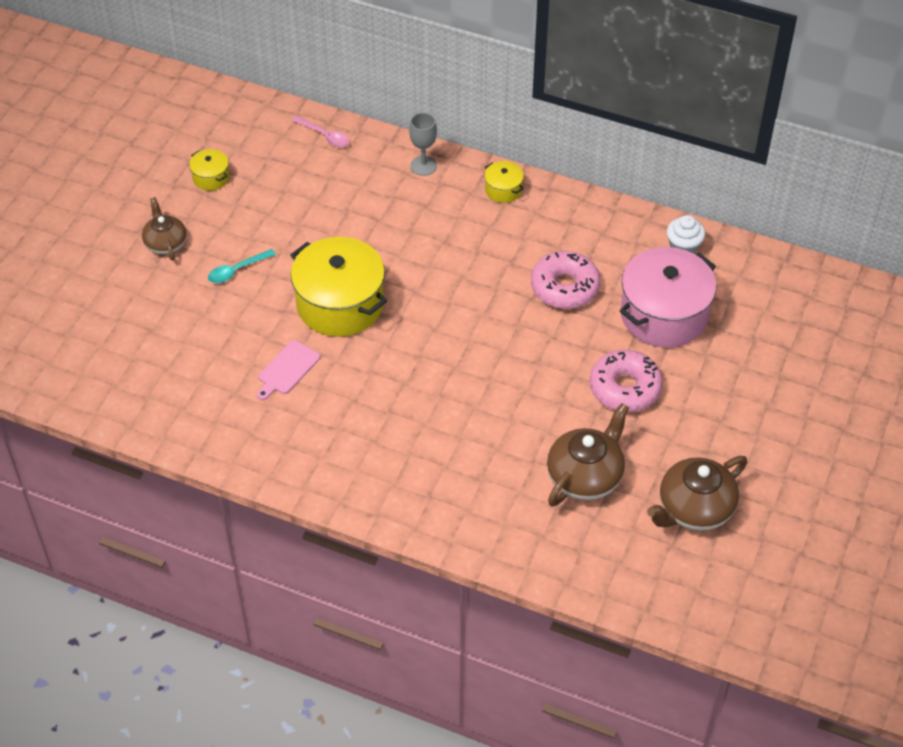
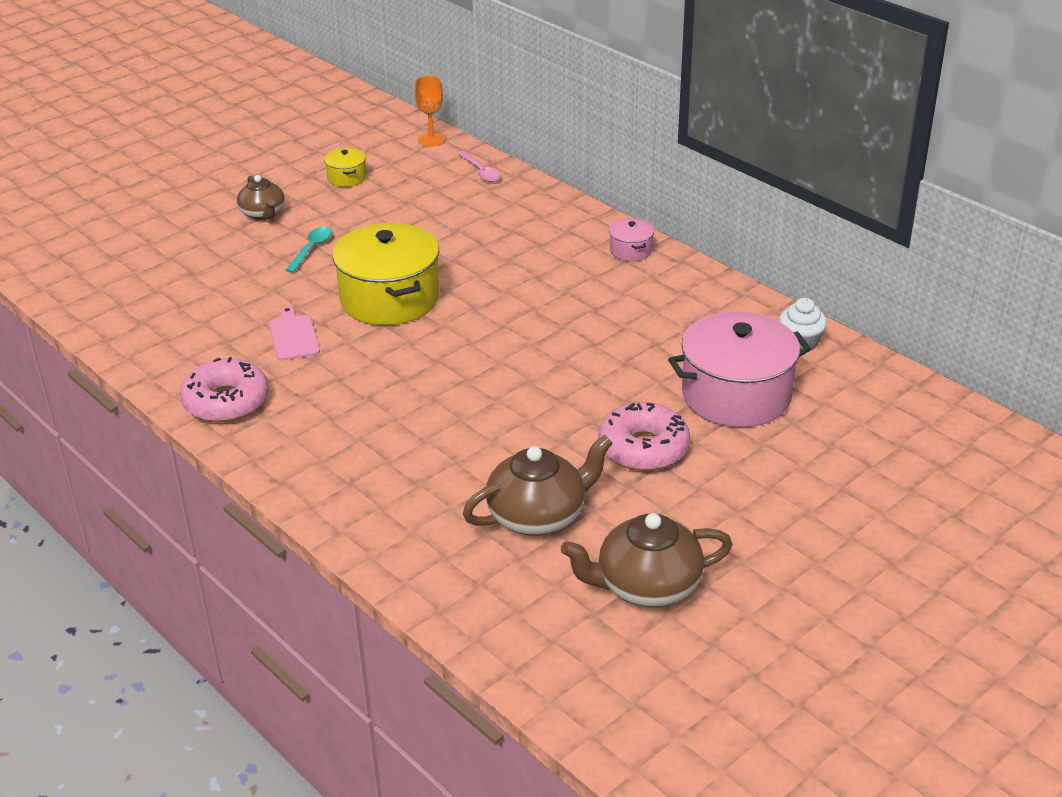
camera: 25 degrees right, 15 degrees down
(165, 243) = (263, 214): brown teapot -> brown teapot turned 150 degrees clockwise
(237, 270) = (311, 249): turquoise spoon -> turquoise spoon turned 120 degrees clockwise
(256, 109) = (431, 140): none -> orange goblet
(287, 369) = (293, 336): pink cutting board -> pink cutting board turned 105 degrees clockwise
(423, 166) = (561, 214): grey goblet -> none
(503, 190) = (630, 250): yellow pot -> pink pot
(564, 287) = (638, 344): pink donut -> pink donut (226, 402)

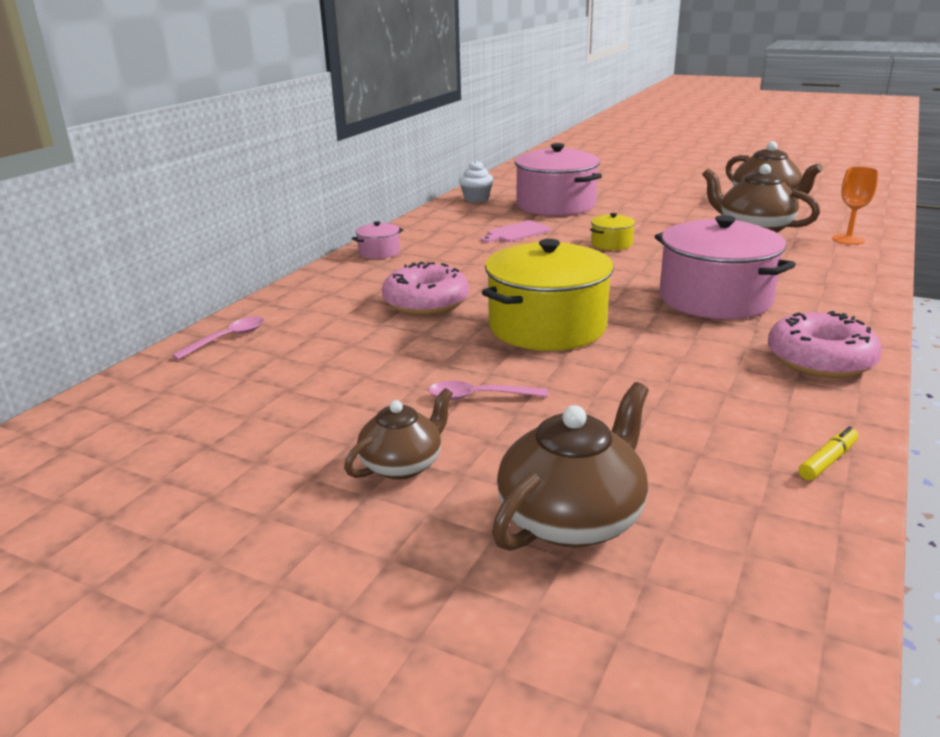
camera: 110 degrees left, 10 degrees down
(128, 345) = (828, 461): none -> yellow marker
(171, 251) = (572, 518): none -> brown teapot
(293, 336) = (669, 357): pink cutting board -> pink cutting board (516, 233)
(311, 249) = (479, 396): turquoise spoon -> pink spoon
(347, 177) = (260, 424): yellow pot -> yellow pot (611, 244)
(371, 399) = (715, 299): none -> pink pot
(431, 140) = (126, 388): orange goblet -> orange goblet (848, 239)
(643, 448) = (644, 217): pink donut -> pink donut (426, 302)

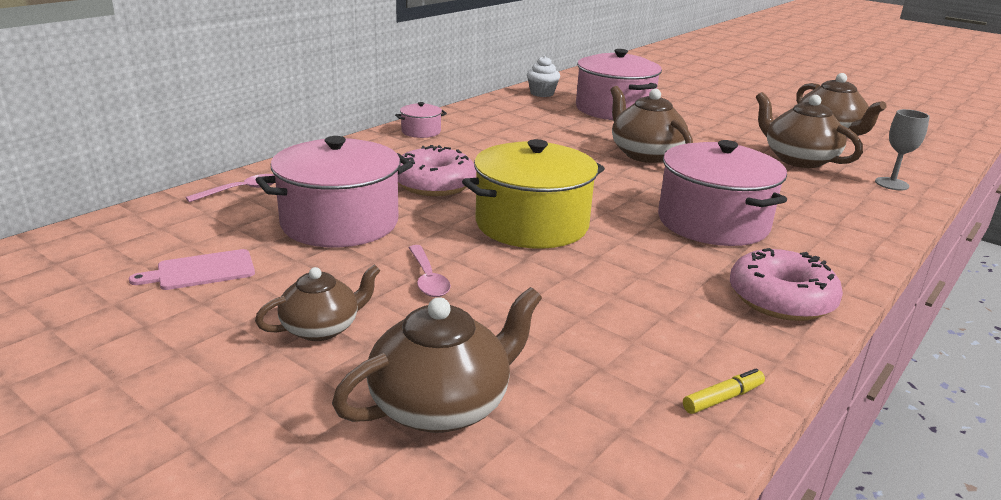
camera: 10 degrees right, 0 degrees up
(353, 355) = (340, 223): none -> pink pot
(479, 396) = (428, 279): pink spoon -> pink spoon turned 120 degrees counterclockwise
(516, 233) = (559, 131): pink cutting board -> pink cutting board (201, 271)
(611, 244) = (644, 154): yellow pot -> brown teapot
(848, 239) = (891, 184): orange goblet -> grey goblet

